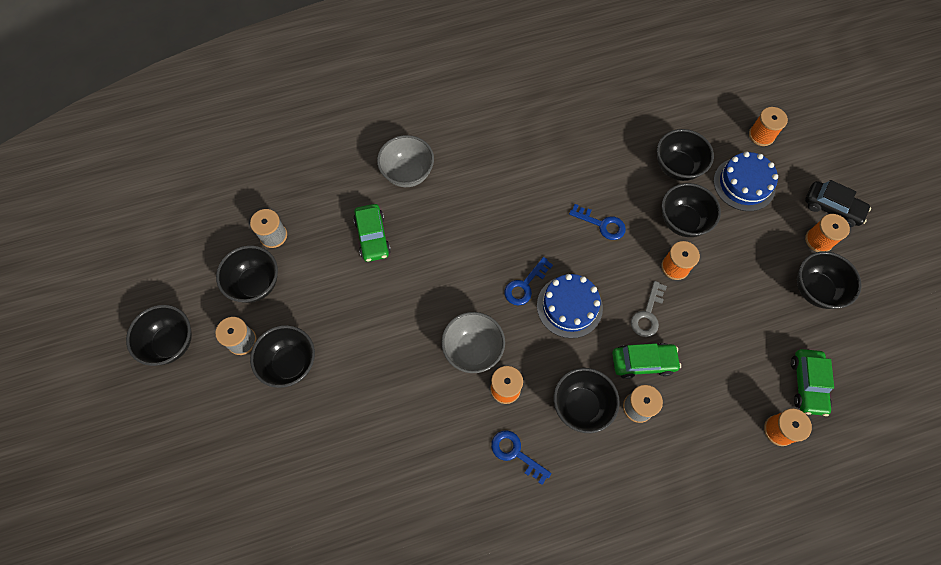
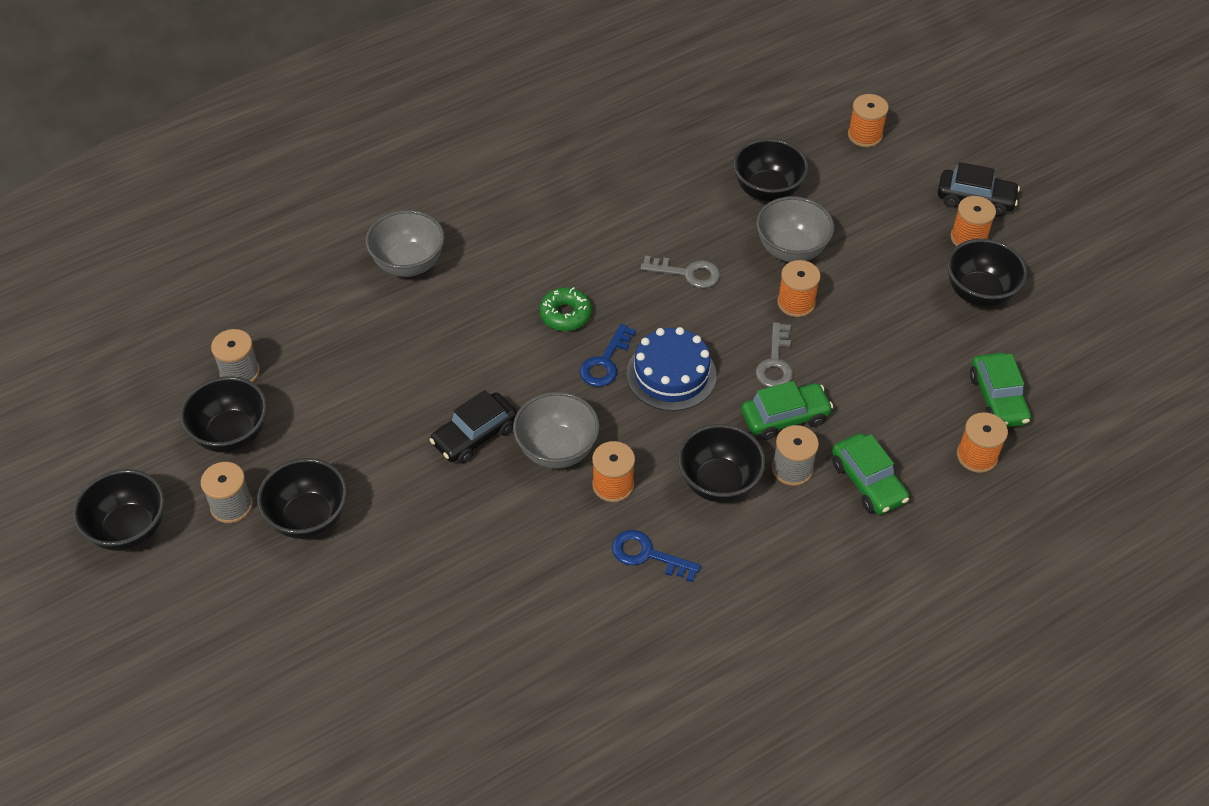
camera: 15 degrees left, 15 degrees down
(373, 237) = (381, 347): green car -> green car (868, 482)
(419, 324) = (475, 435): none -> black car
(506, 239) = (565, 314): none -> green donut
(601, 224) = (687, 273): blue key -> grey key
(682, 221) = (791, 250): black bowl -> grey bowl
(744, 184) = (858, 193): blue cake -> none

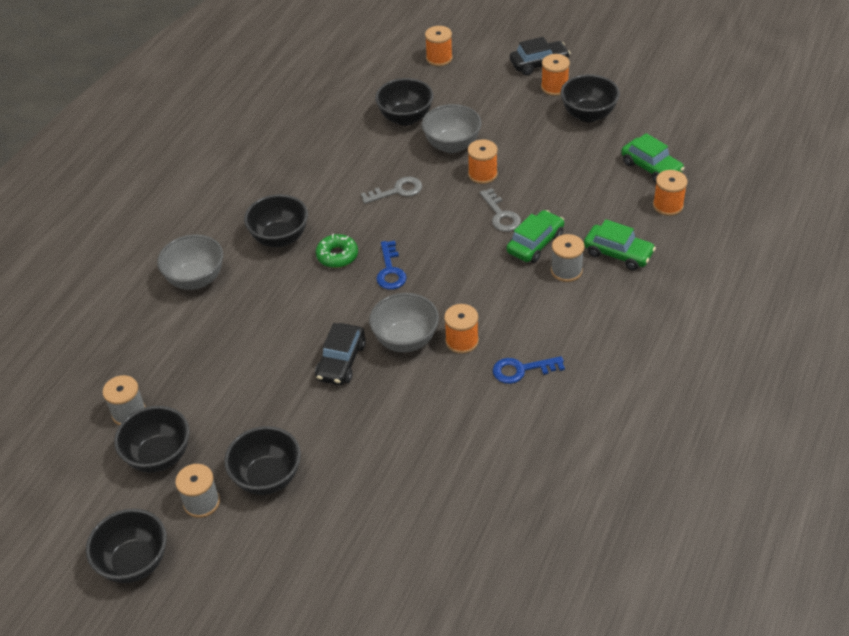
camera: 30 degrees left, 5 degrees down
(671, 374) = (440, 256): blue cake -> none
(718, 483) = (528, 303): black bowl -> black bowl (280, 238)

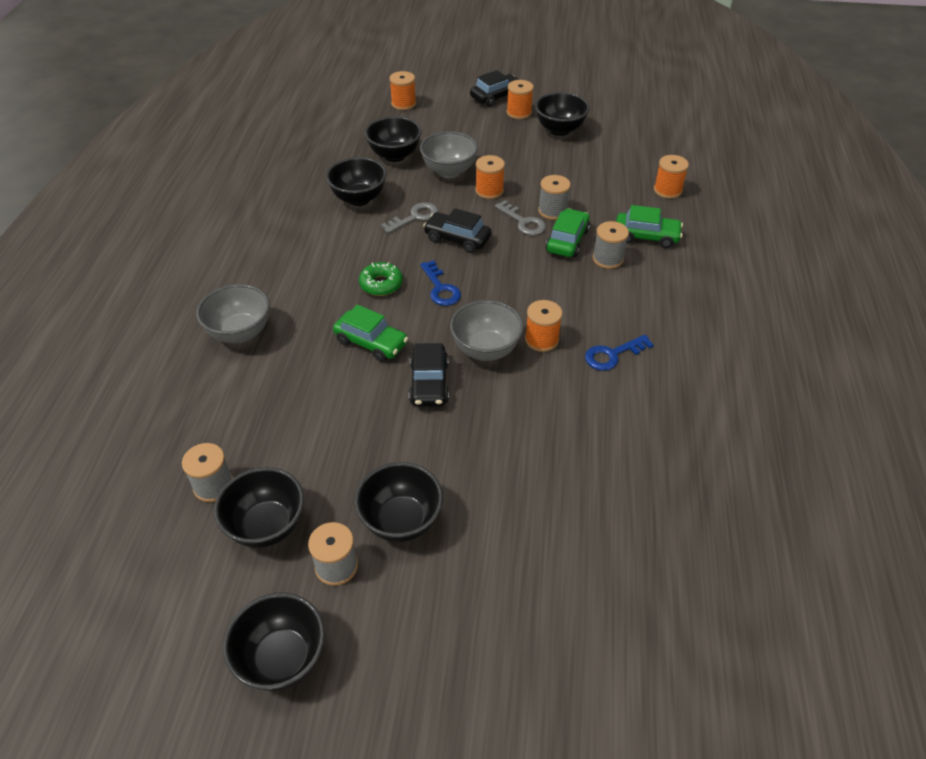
camera: 20 degrees left, 0 degrees up
(280, 238) = (315, 278): black bowl -> black bowl (359, 199)
(428, 222) = (457, 239): none -> black car
(536, 208) = (552, 211): none -> grey spool
(651, 167) = (636, 163): green car -> green car (371, 342)

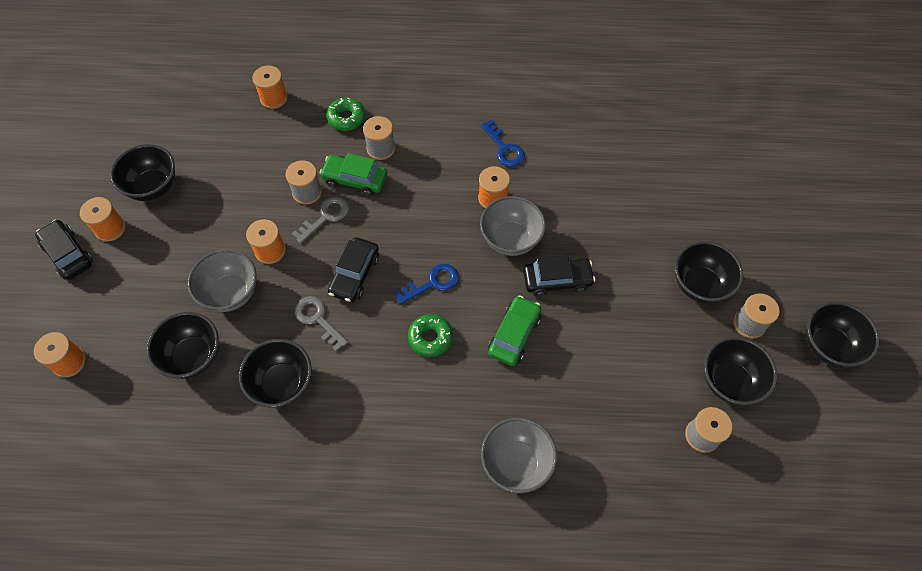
camera: 95 degrees left, 15 degrees up
(646, 236) = (346, 118): green car -> green donut

